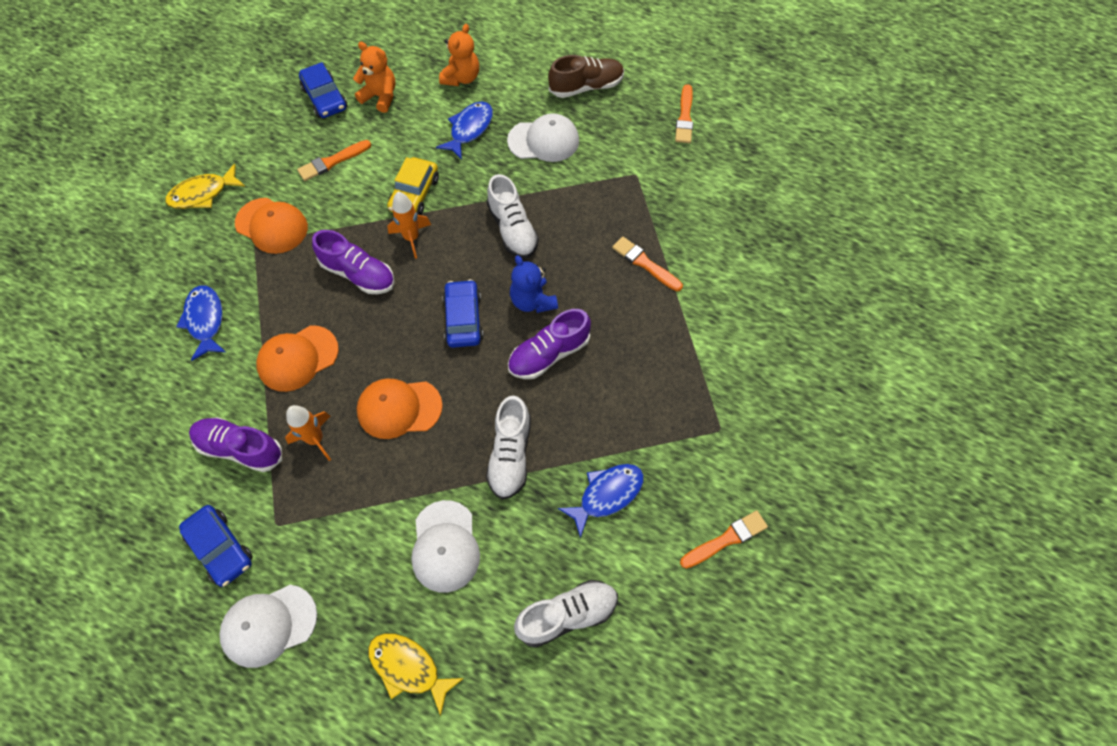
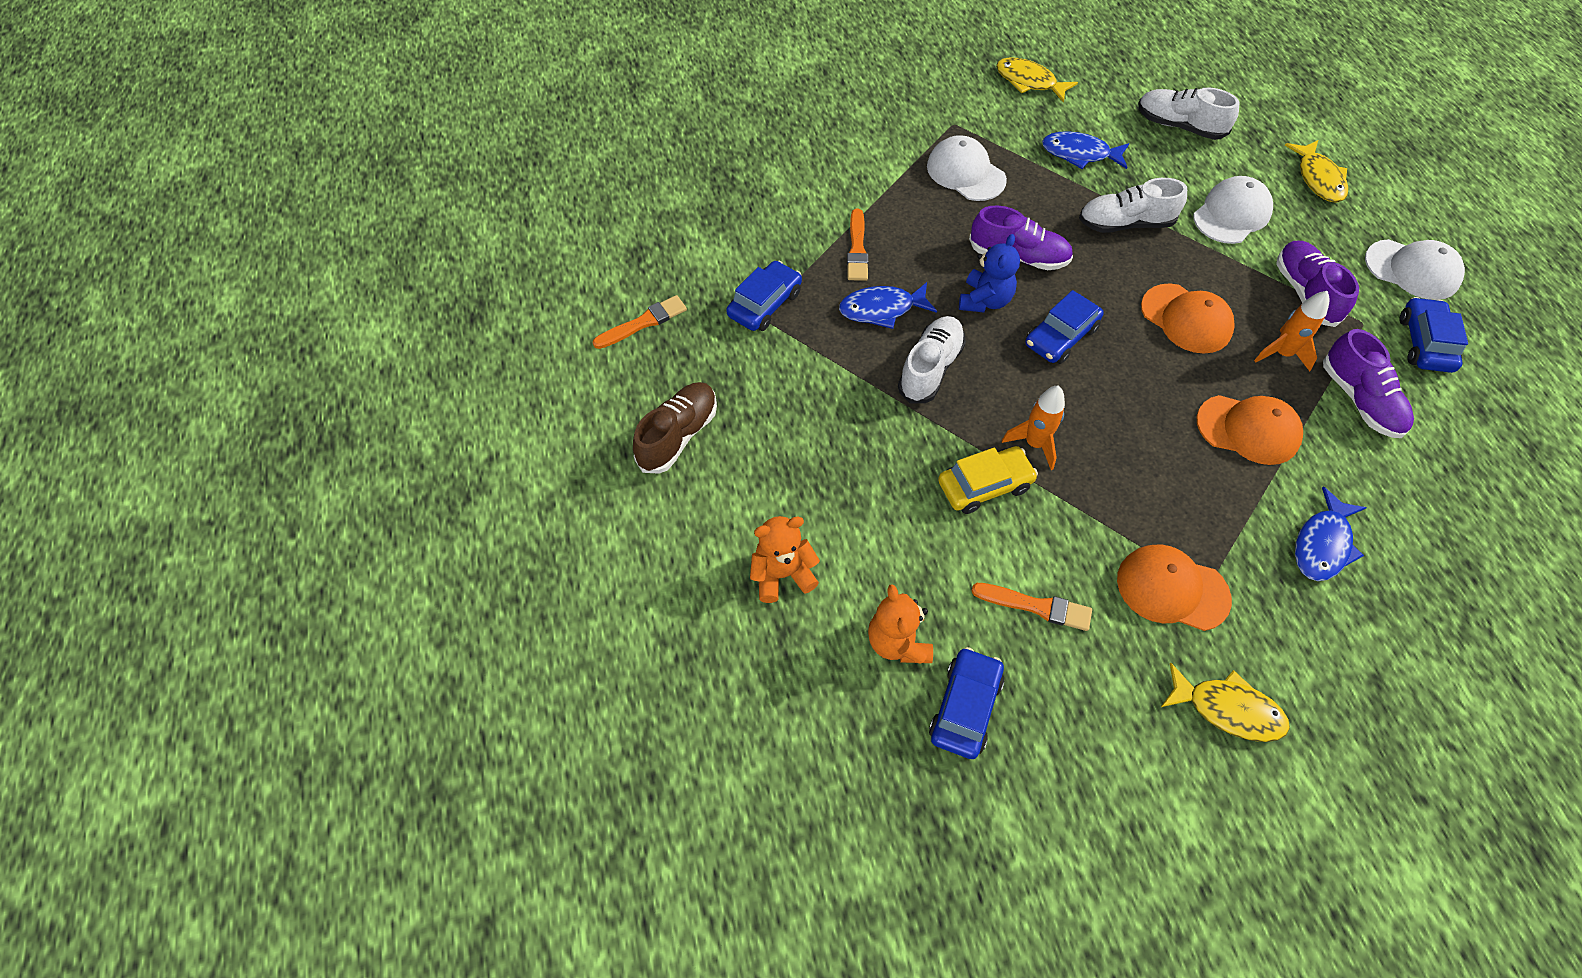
camera: 130 degrees left, 5 degrees down
(272, 226) = (1172, 589): orange cap -> orange cap turned 60 degrees counterclockwise
(358, 274) = (1121, 456): purple shoe -> purple shoe (1305, 293)
(469, 129) = (849, 503): blue fish -> blue fish (881, 309)
(510, 455) = (1125, 224): white shoe -> white shoe turned 150 degrees counterclockwise
(543, 141) = (795, 421): white cap -> white cap (965, 173)
(586, 87) = (678, 435): brown shoe -> brown shoe turned 90 degrees clockwise
(644, 182) = (765, 304): none -> blue car
(725, 539) = (1029, 82): orange brush -> yellow fish

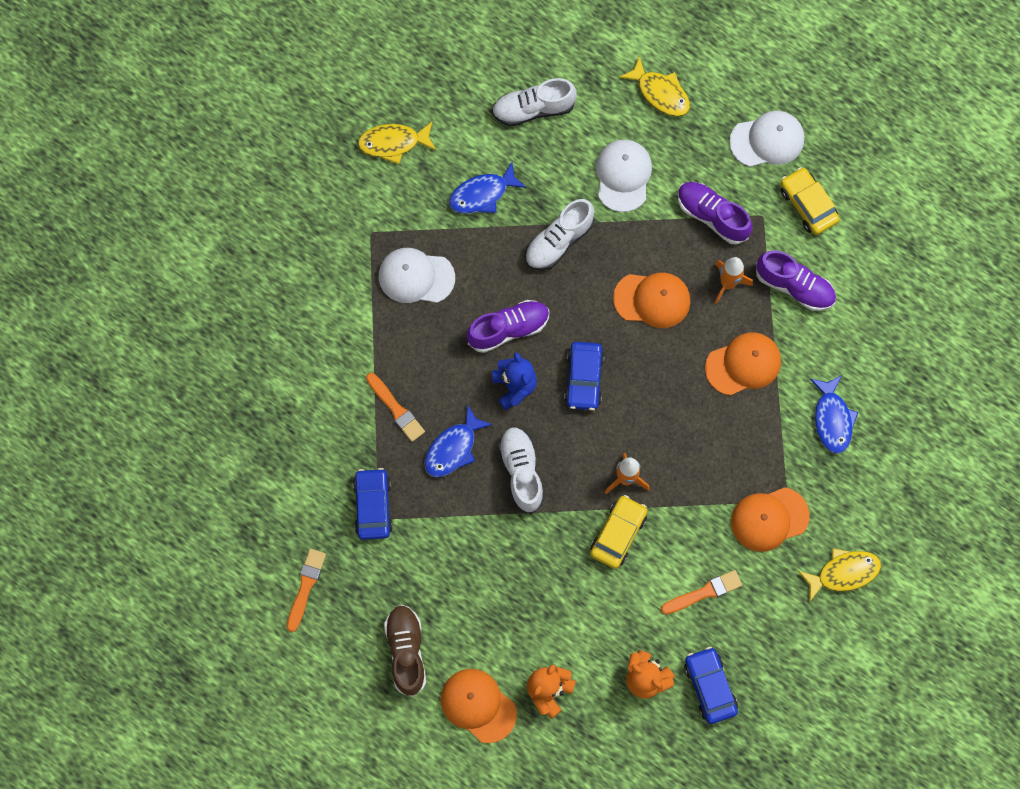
camera: 40 degrees left, 15 degrees up
(699, 533) = (478, 705): none -> orange cap
(1424, 343) = (808, 205): blue car -> yellow car

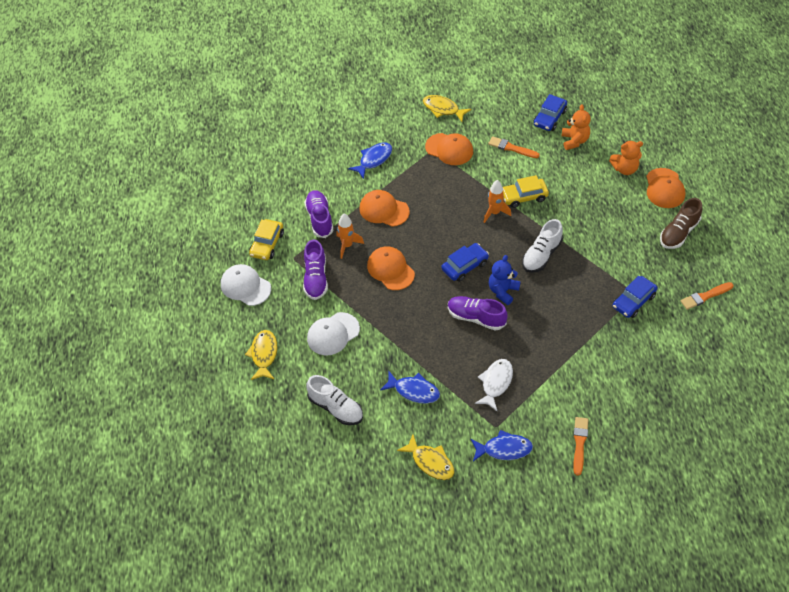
camera: 130 degrees left, 20 degrees down
(396, 409) = (575, 332): orange brush -> orange brush (579, 444)
(416, 277) = (496, 383): white cap -> white fish
(453, 448) = (564, 291): blue fish -> blue fish (504, 449)
(558, 241) = (402, 333): white shoe -> none

